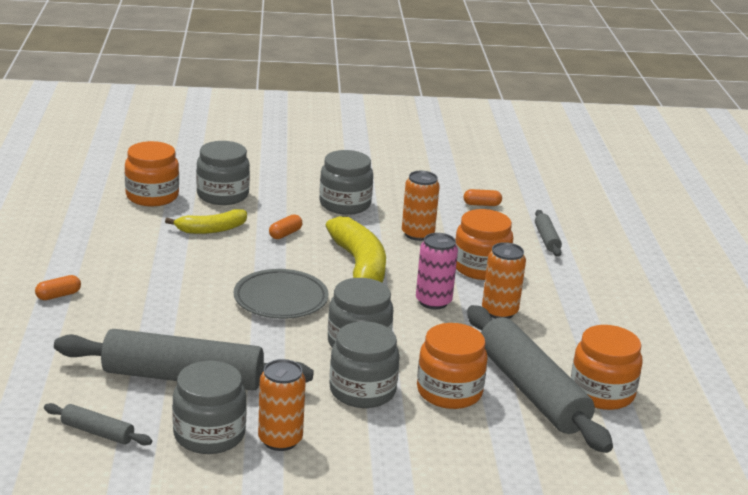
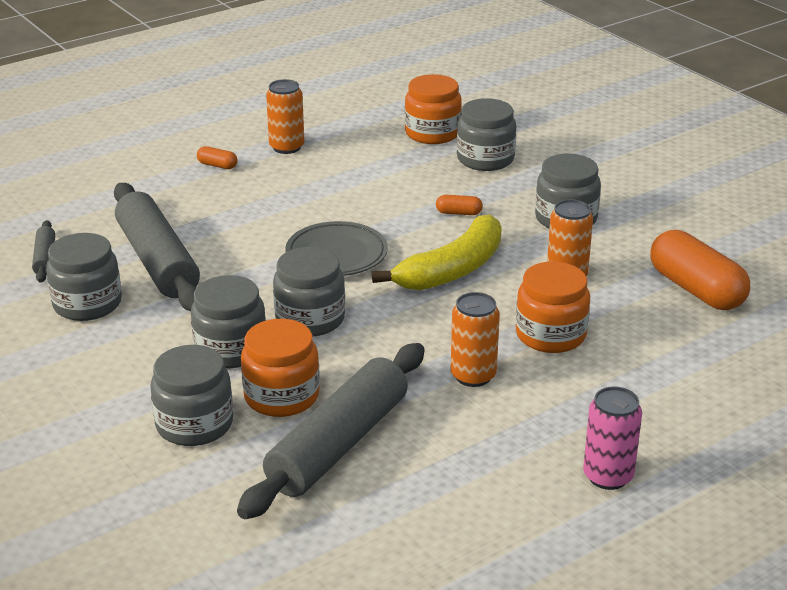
camera: 60 degrees right, 5 degrees up
(211, 229) = (414, 179): yellow banana -> none
(280, 440) = (111, 338): orange can -> orange can (286, 147)
(433, 301) = (440, 331): pink can -> pink can (608, 476)
(448, 441) = (194, 424): none -> grey jar
(482, 204) = (696, 289): orange capsule -> orange capsule, size x2.32
(546, 239) = (681, 354): grey rolling pin -> none
(602, 393) = (387, 491): orange jar -> none

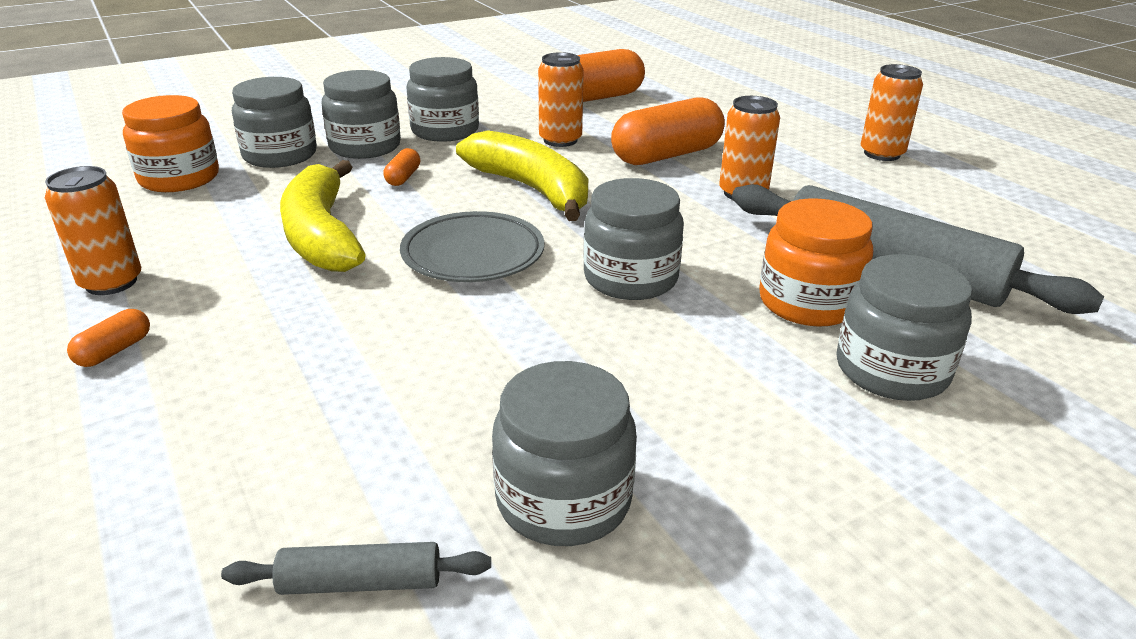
camera: 85 degrees left, 0 degrees up
(158, 261) = (433, 414): grey rolling pin -> none
(230, 350) = (706, 340): grey jar -> grey jar (365, 147)
(356, 197) = (322, 235): none -> yellow banana
(550, 335) = (666, 155): orange jar -> orange capsule
(608, 476) = (881, 154): pink can -> orange can

